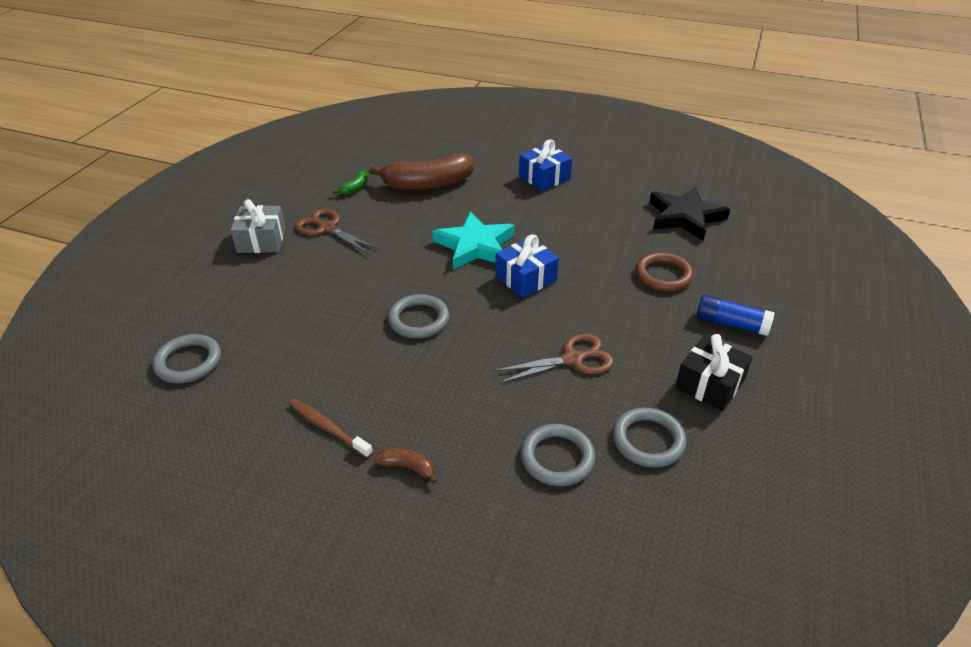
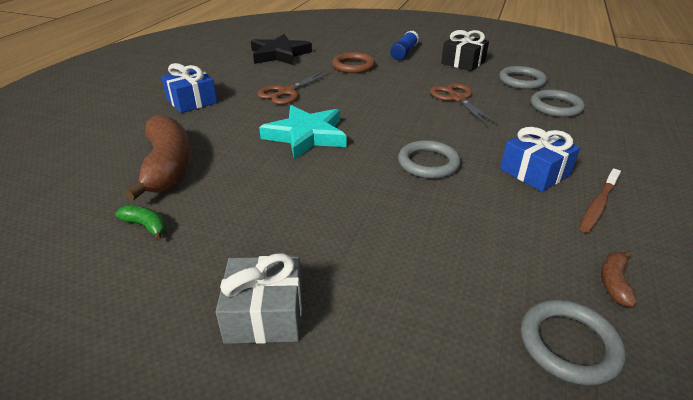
camera: 90 degrees left, 5 degrees down
(327, 228) = (248, 242): brown scissors -> brown scissors (287, 92)
(407, 467) = (609, 161): brown banana -> brown banana (614, 283)
(526, 278) = (359, 113): blue gift -> blue gift (535, 172)

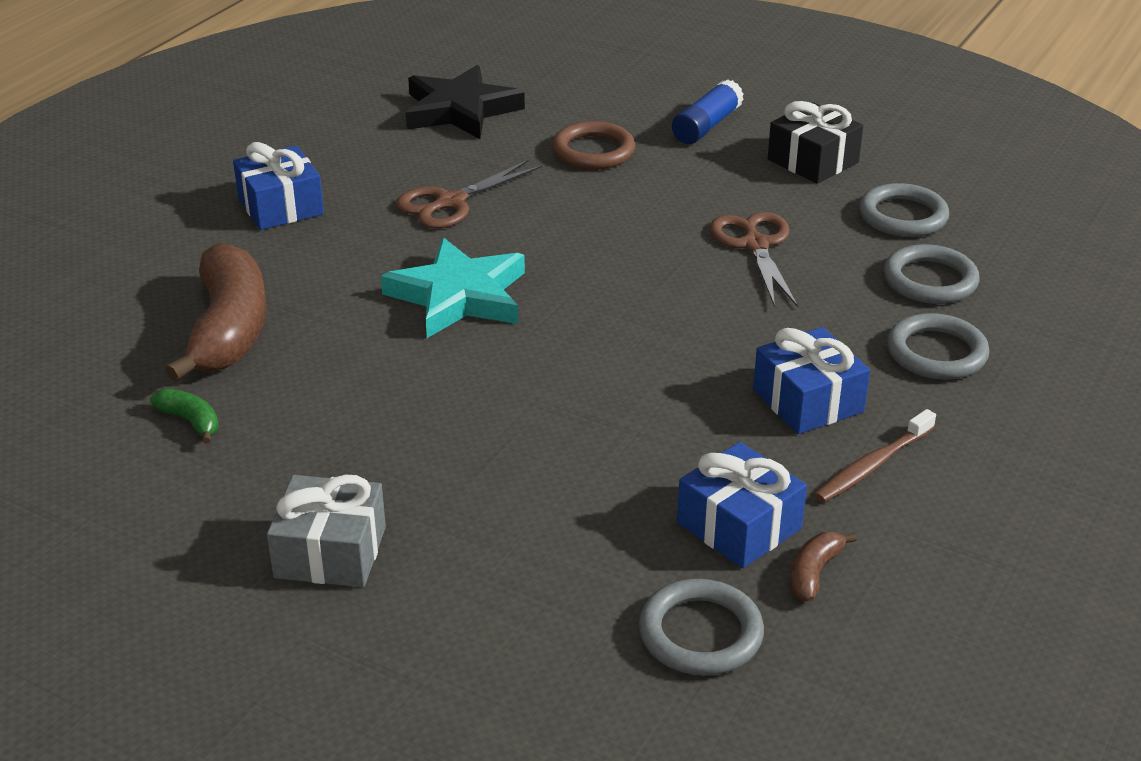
camera: 10 degrees right, 0 degrees up
(428, 163) = (641, 367): grey ring -> grey ring (936, 353)
(544, 255) = (739, 525): none -> blue gift

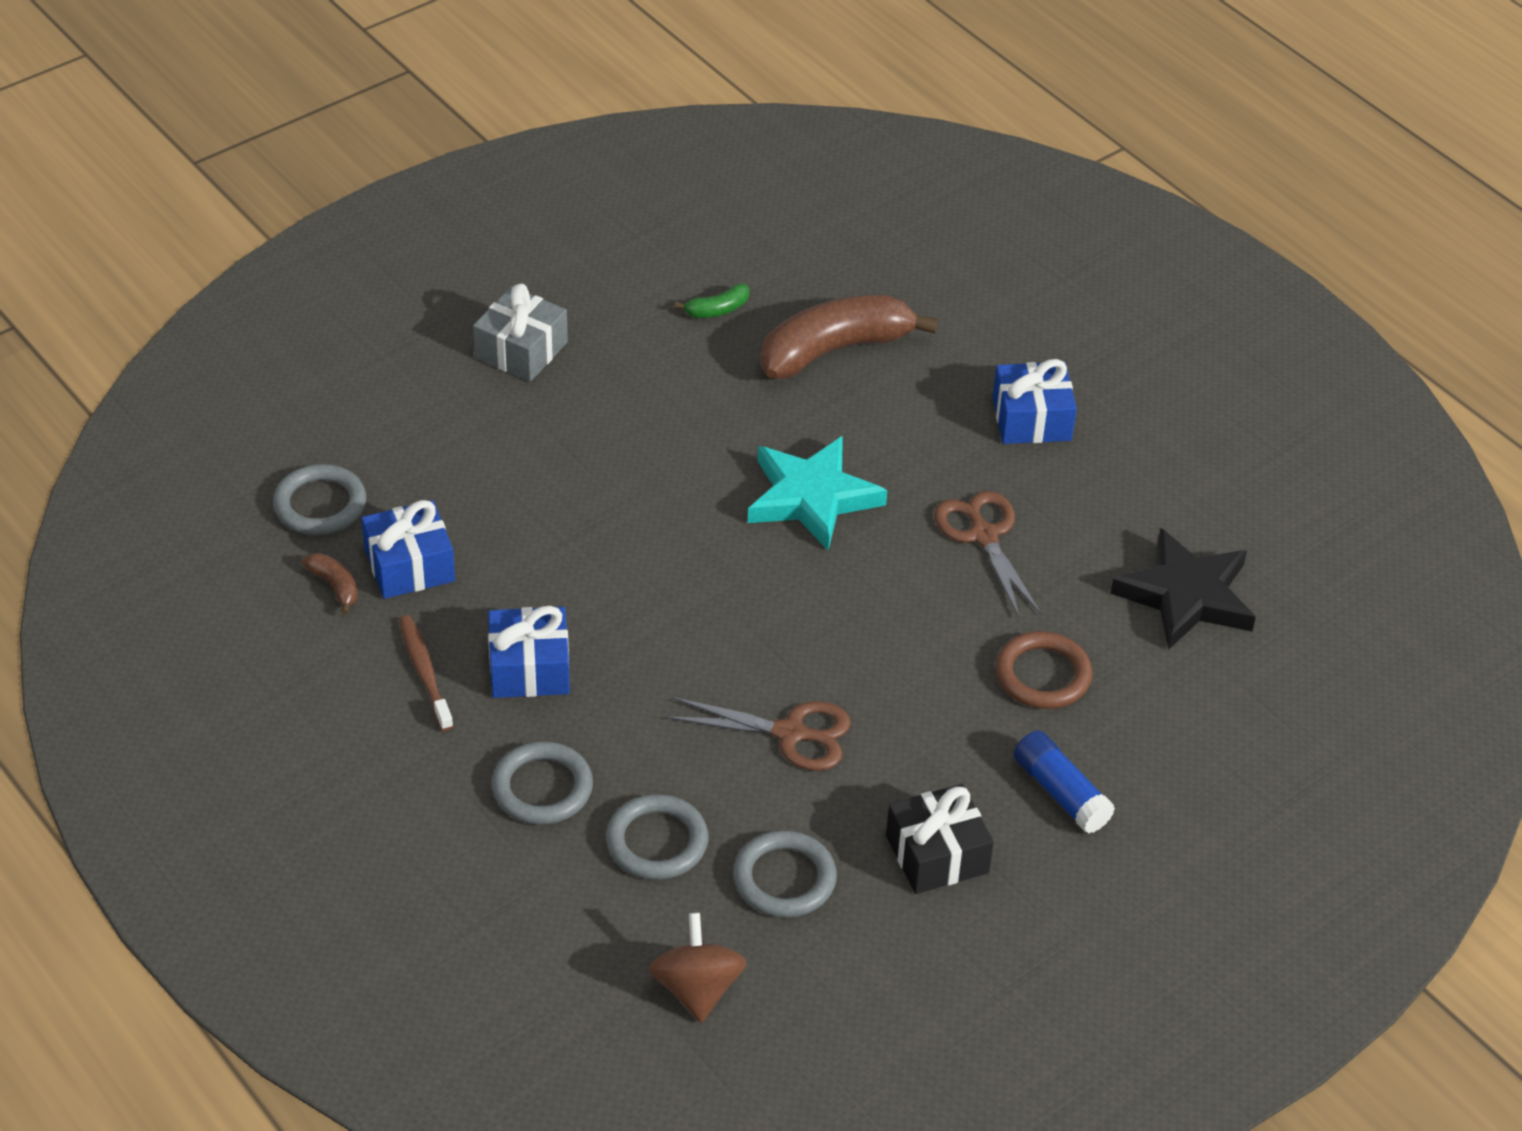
camera: 110 degrees right, 10 degrees up
(229, 329) = (835, 350): brown banana -> brown banana turned 135 degrees clockwise
(1042, 229) = (697, 989): none -> brown spinning top

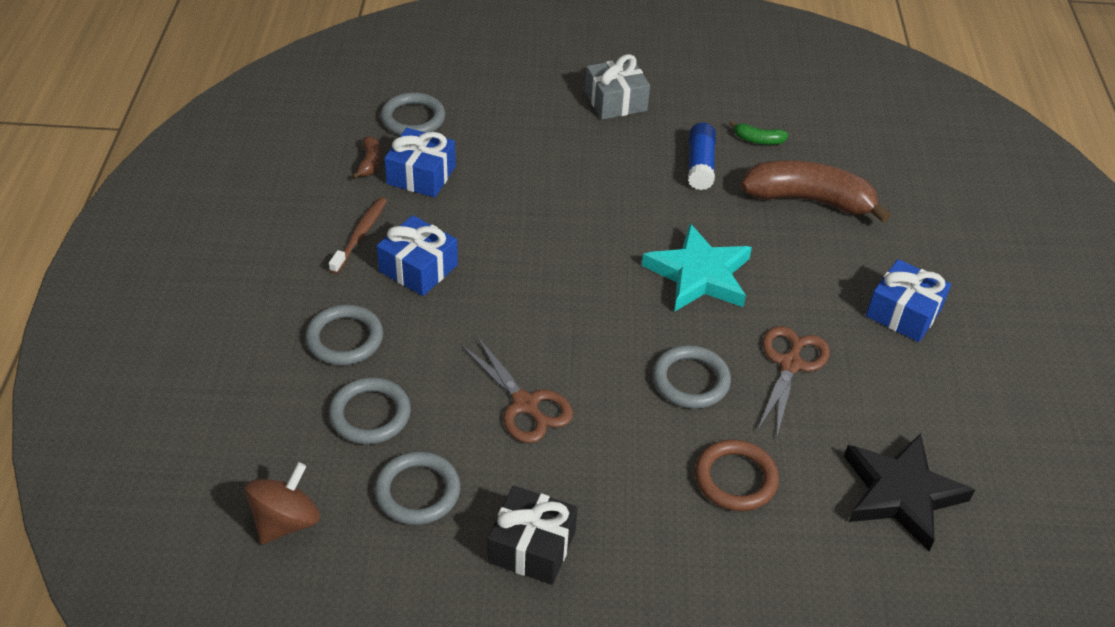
camera: 40 degrees right, 0 degrees up
(913, 610) = (690, 380): none -> grey ring
(1061, 793) = (662, 566): blue glue stick -> blue glue stick (700, 165)

